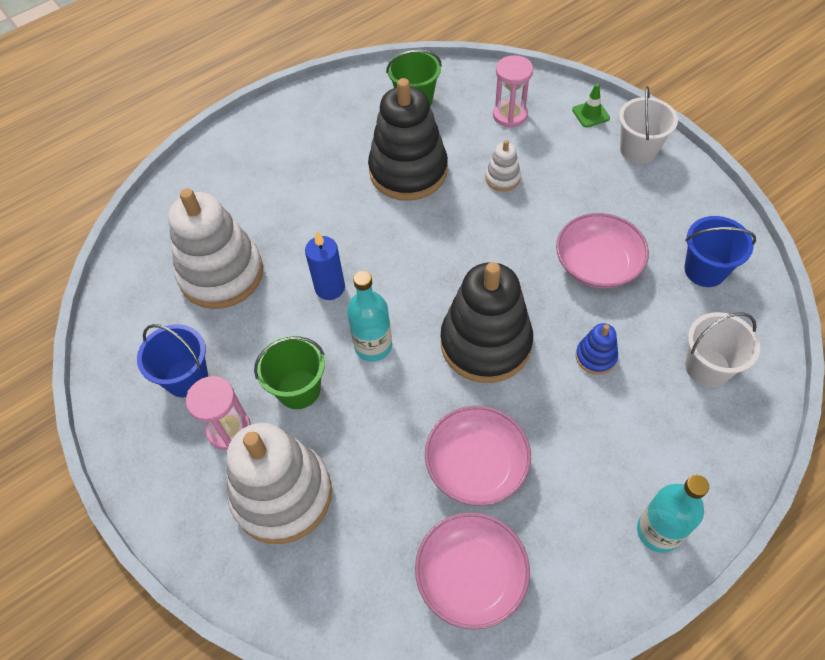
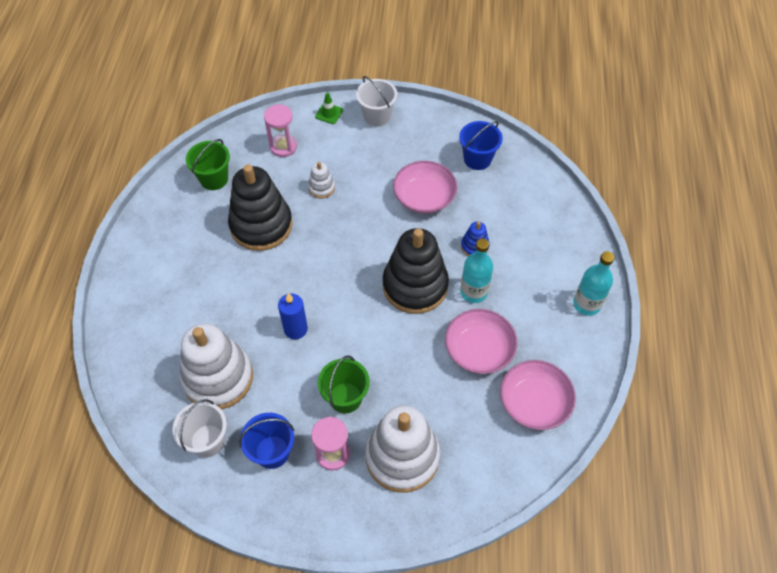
camera: 50 degrees left, 0 degrees up
(373, 346) = (358, 339): turquoise bottle -> turquoise bottle (473, 292)
(707, 367) = (528, 208): white bucket -> white bucket (207, 441)

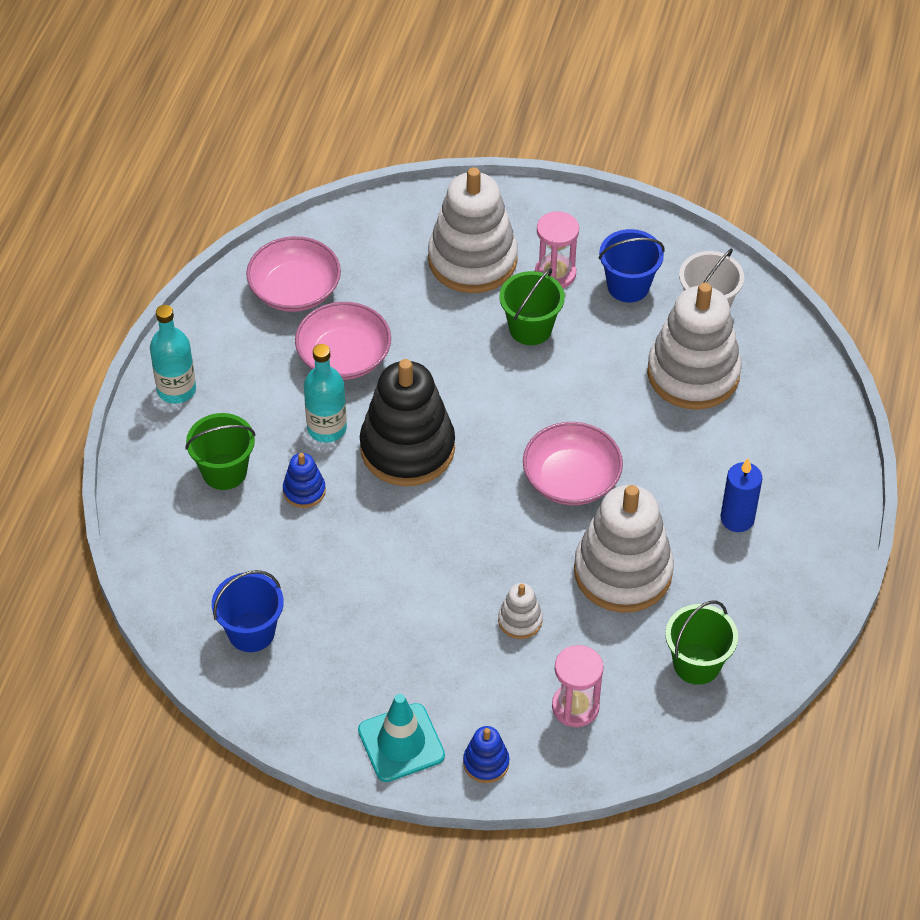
camera: 170 degrees left, 5 degrees down
(261, 225) = (623, 572): black stacking toy -> white stacking toy
(295, 329) = (585, 417): blue candle -> blue candle (737, 519)
(329, 113) = (486, 763): green traffic cone -> blue stacking toy
(377, 116) = (401, 743): white bucket -> turquoise traffic cone
(424, 197) = (358, 579): pink bowl -> pink bowl (571, 479)
(530, 251) = (224, 471): none -> green bucket

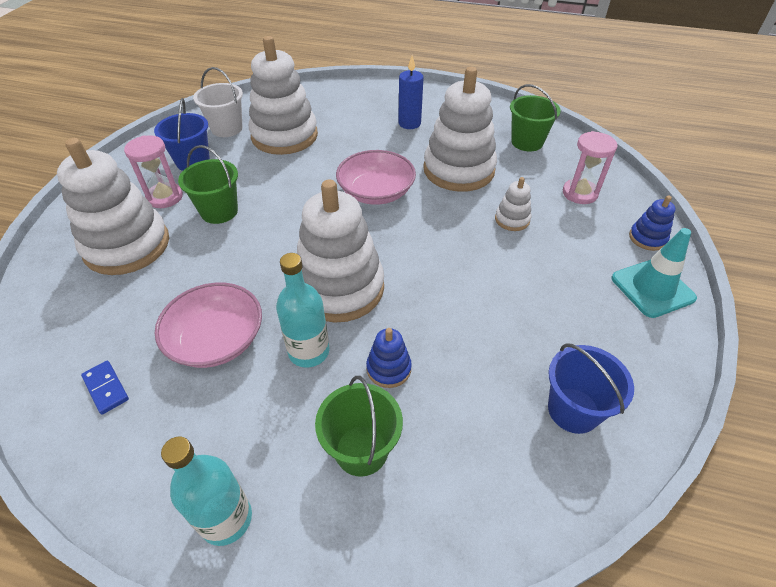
camera: 90 degrees left, 5 degrees down
(295, 290) = (106, 388): pink bowl -> blue domino
(407, 448) = (339, 288): black stacking toy -> white stacking toy

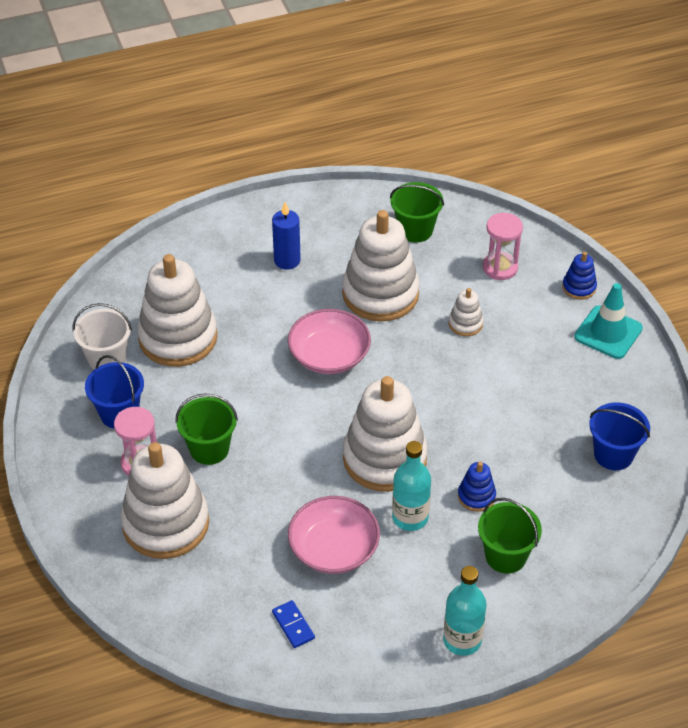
camera: 35 degrees left, 0 degrees up
(106, 388) = (293, 625): blue domino -> blue domino turned 45 degrees clockwise

